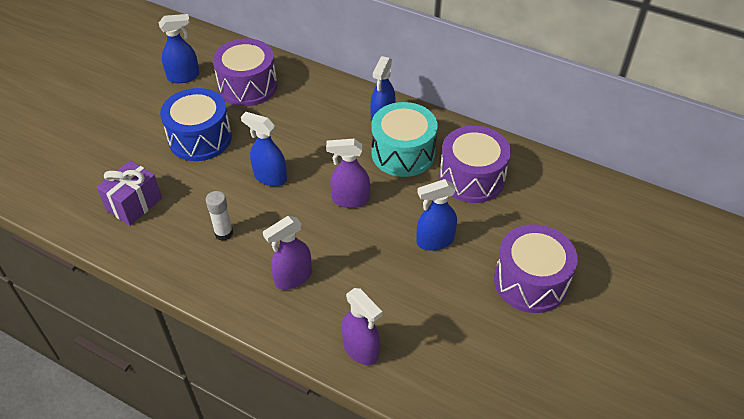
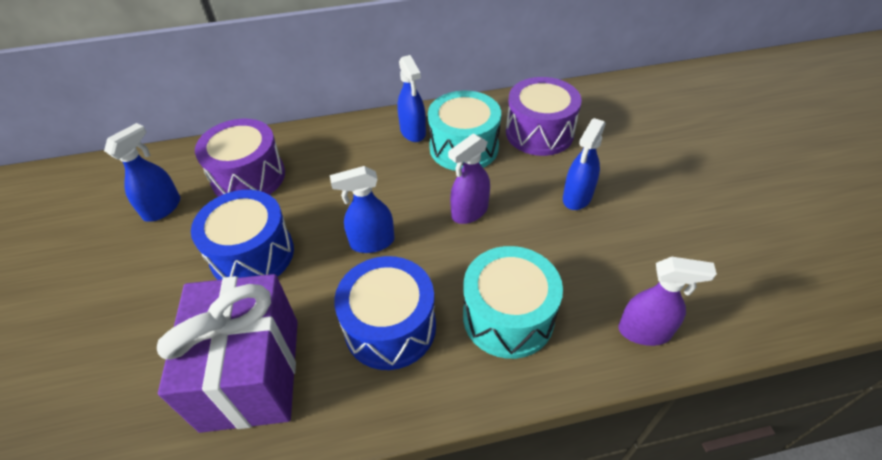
camera: 40 degrees left, 0 degrees up
(134, 204) = (251, 373): purple gift -> purple gift, size x1.74
(224, 233) = (390, 327): white glue stick -> blue drum
(293, 278) = (508, 317): purple spray bottle -> turquoise drum
(530, 281) = (678, 178): purple drum -> none

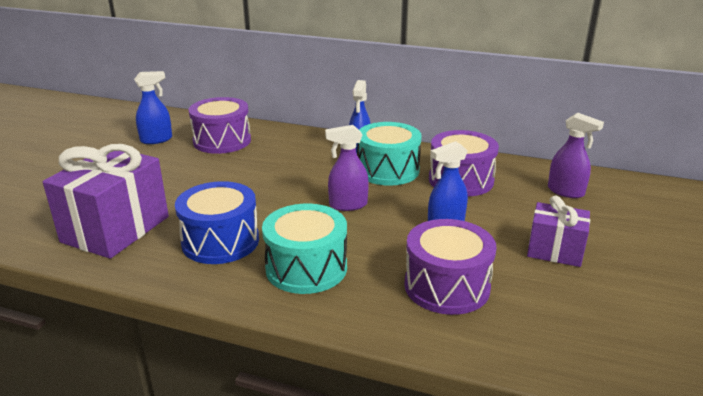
camera: 30 degrees right, 20 degrees down
(252, 254) = (181, 177): blue drum -> none
(372, 242) = (260, 197): blue spray bottle -> none
(643, 272) = (446, 286): none -> purple drum
(644, 331) = (403, 318): purple spray bottle -> purple spray bottle (566, 191)
(683, 186) = (555, 251): none -> purple gift

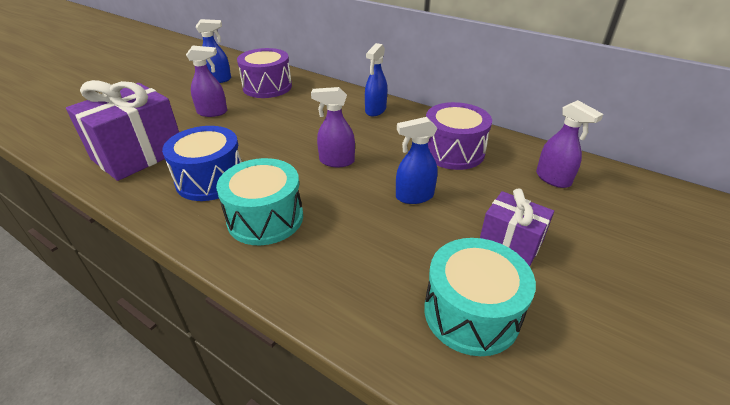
camera: 15 degrees right, 10 degrees up
(175, 175) = (212, 112): none -> purple spray bottle
(387, 170) = (390, 132): turquoise drum -> turquoise drum (471, 313)
(446, 286) = (381, 262): purple drum -> none

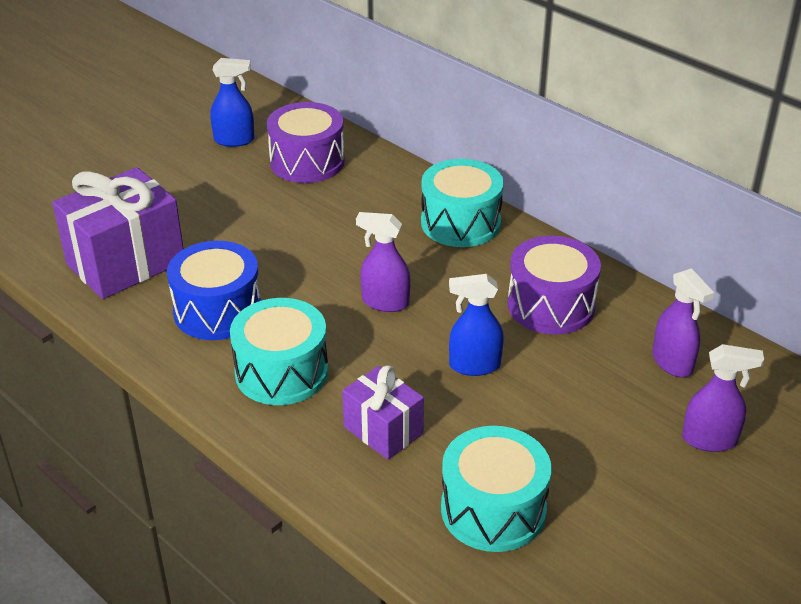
camera: 10 degrees right, 0 degrees up
(212, 112) = (224, 202): purple spray bottle -> purple spray bottle (710, 440)
(375, 110) = (460, 223): blue spray bottle -> turquoise drum
(510, 243) = (572, 440): purple gift -> purple gift (383, 430)

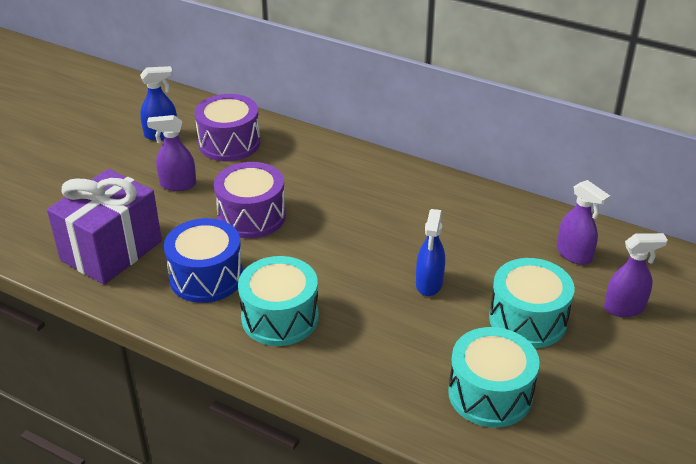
camera: 15 degrees left, 0 degrees up
(383, 430) = (380, 349): purple gift -> none
(385, 302) = (339, 246): purple spray bottle -> purple spray bottle (177, 184)
(460, 223) = (372, 173): turquoise drum -> turquoise drum (527, 319)
(474, 365) = (429, 284): blue spray bottle -> blue spray bottle turned 60 degrees counterclockwise
(551, 305) = (467, 226): purple drum -> purple drum (251, 216)

